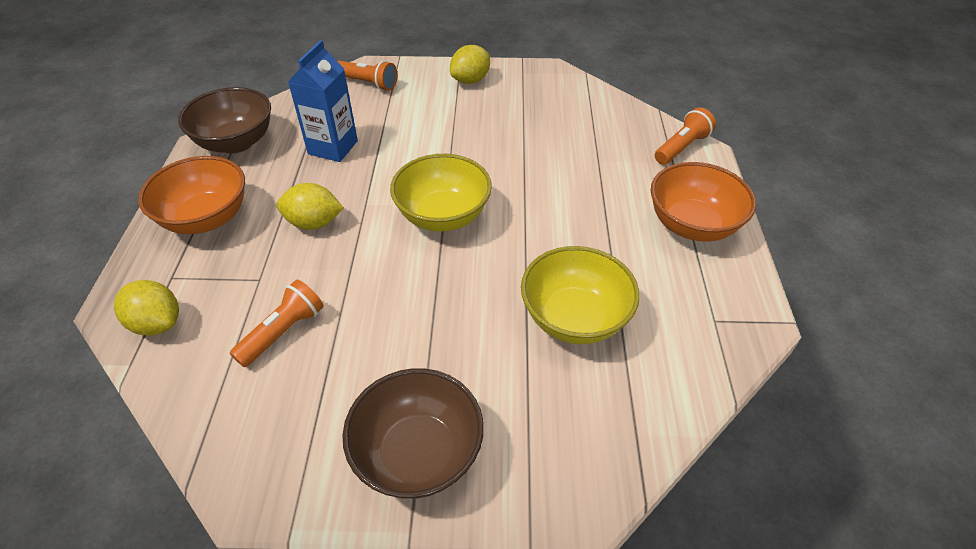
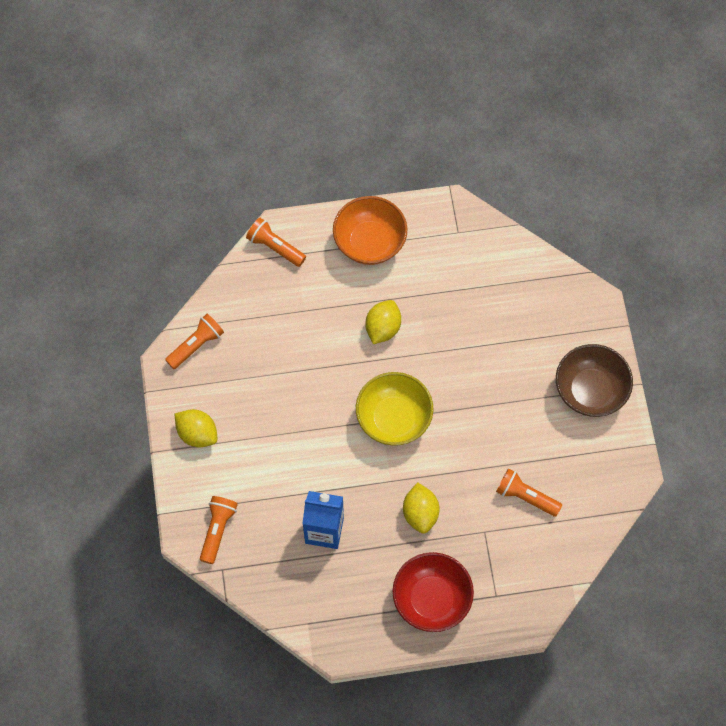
camera: 100 degrees left, 20 degrees up
(157, 323) = (537, 584): yellow lemon -> yellow lemon (383, 328)
(206, 218) = (431, 599): orange bowl -> red bowl
(236, 142) = (332, 619): brown bowl -> none
(566, 87) = (196, 345): none -> orange flashlight
(574, 318) = (474, 316): yellow bowl -> none

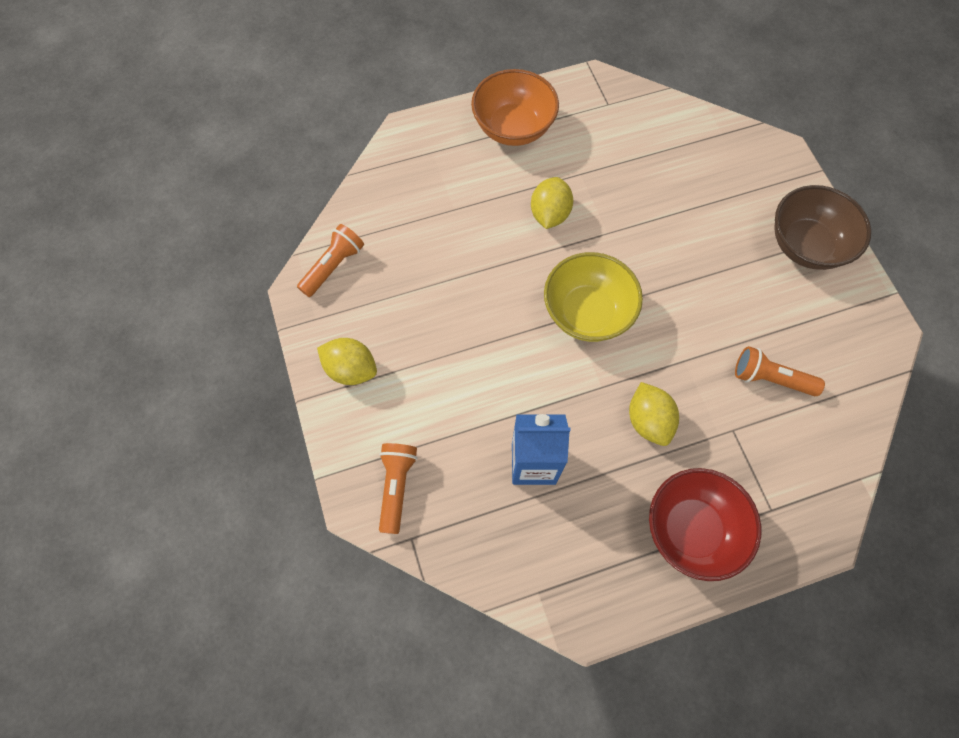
camera: 10 degrees left, 0 degrees up
(275, 247) = (407, 148): orange flashlight -> none

